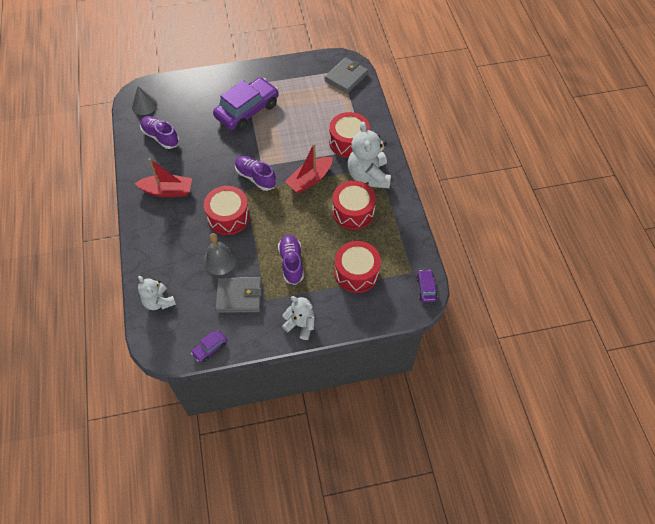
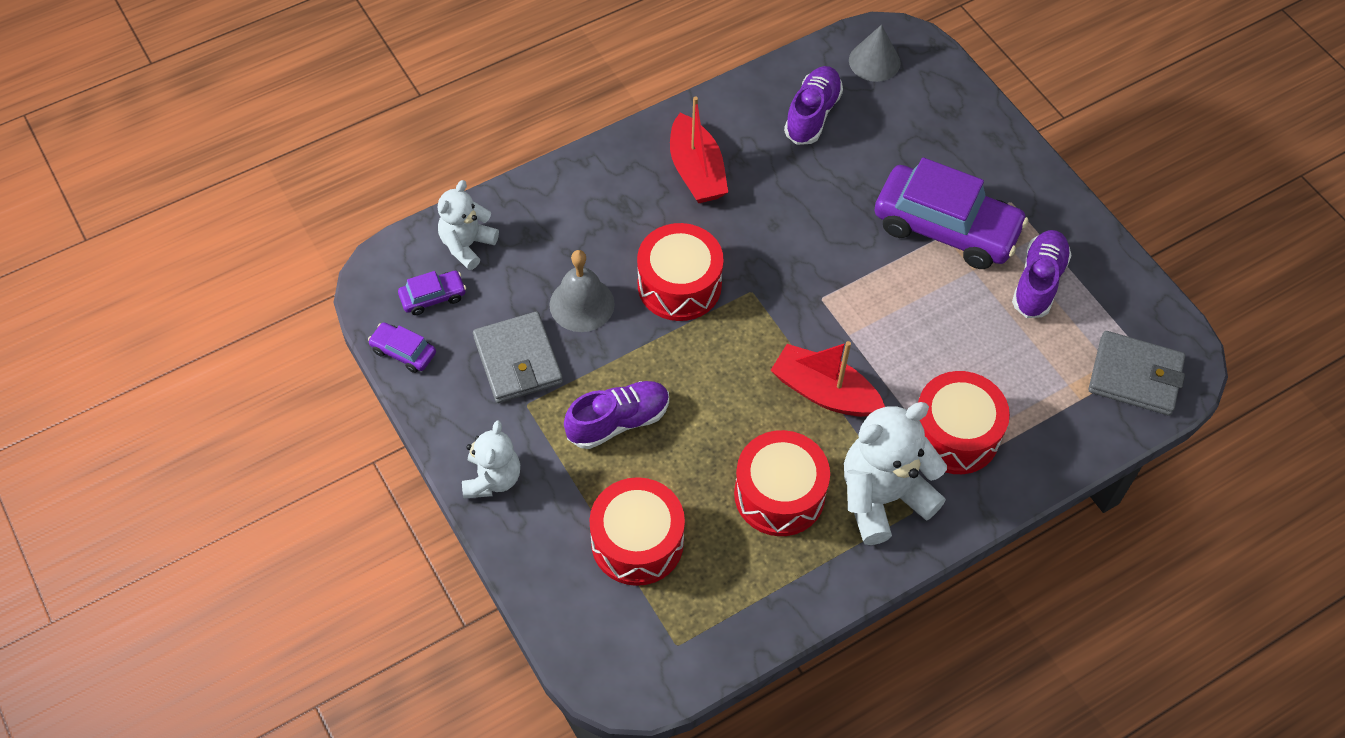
camera: 70 degrees right, 0 degrees up
(255, 177) = (788, 297): purple shoe -> purple shoe (1038, 282)
(426, 288) = (647, 683): purple car -> purple car (433, 297)

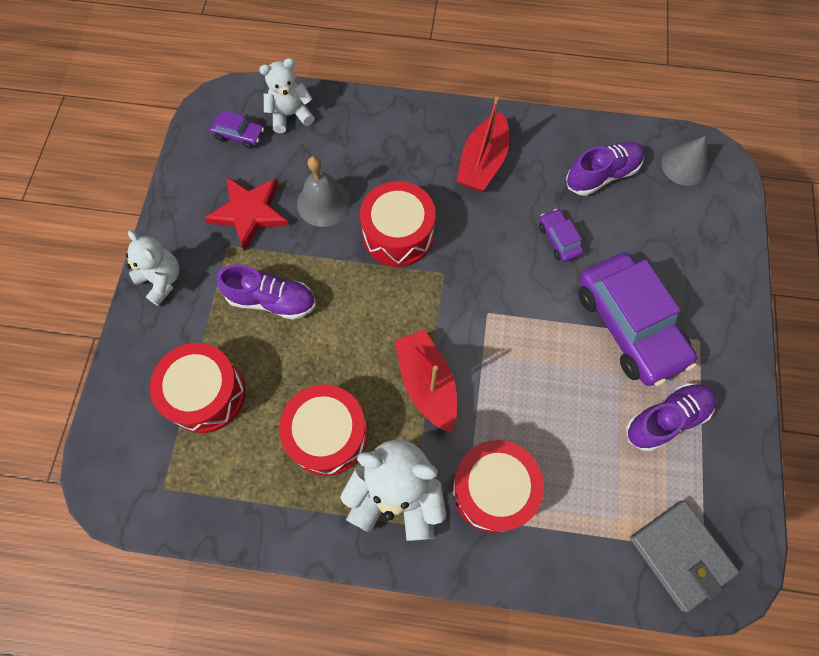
camera: 40 degrees right, 10 degrees up
(403, 352) = (189, 158): purple car -> purple car (559, 239)
(492, 479) = (162, 280): white teddy bear -> white teddy bear turned 90 degrees counterclockwise
(518, 360) = (250, 213): grey wallet -> red star

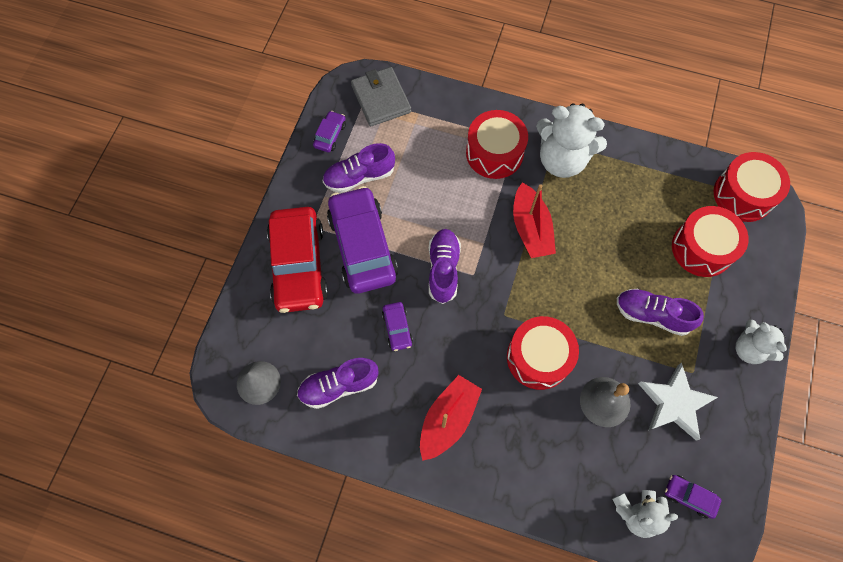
camera: 170 degrees left, 0 degrees up
(250, 213) = (674, 403): red star -> white star
(327, 435) = (609, 205): red drum -> red drum (743, 195)
(524, 313) = (443, 269): none -> purple shoe
(694, 290) = (299, 265): none -> red car
(729, 477) = (330, 135): none -> purple car

